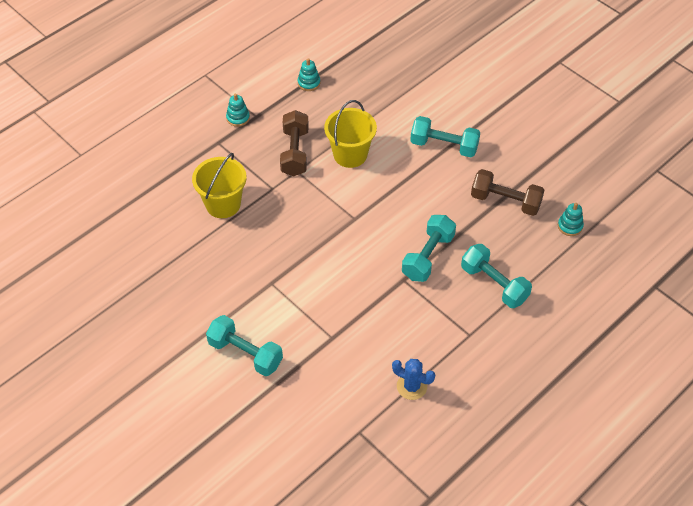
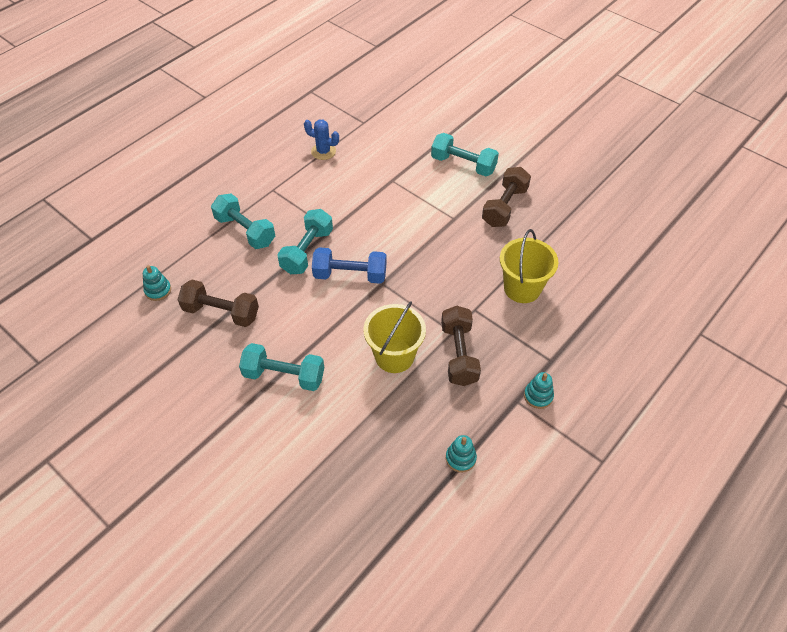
camera: 175 degrees right, 0 degrees up
(213, 293) = (504, 207): none -> brown dumbbell
(385, 228) = (350, 275): none -> blue dumbbell

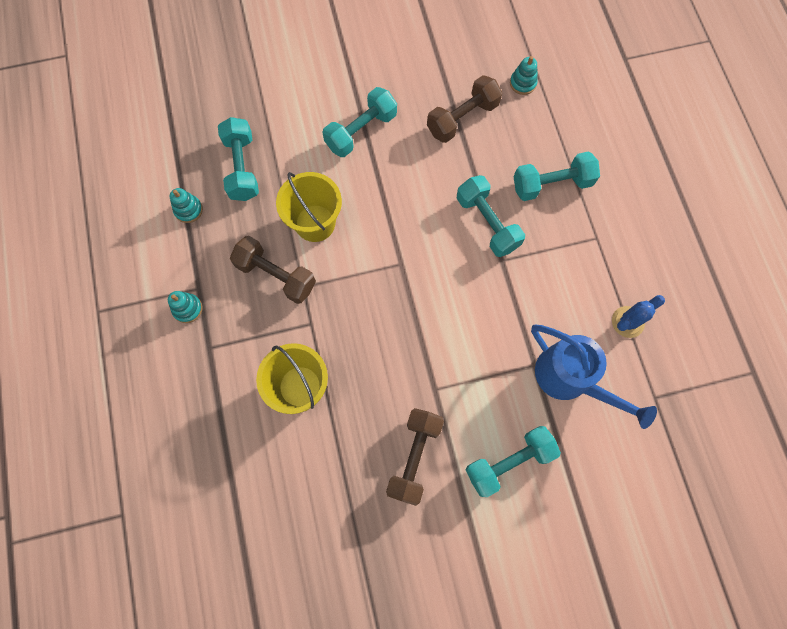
camera: 125 degrees right, 20 degrees up
(350, 275) = (430, 242): blue dumbbell -> none
(386, 160) = (570, 379): none -> blue watering can
(388, 444) = (242, 168): none -> turquoise dumbbell
(504, 207) = (414, 457): brown dumbbell -> brown dumbbell turned 45 degrees clockwise

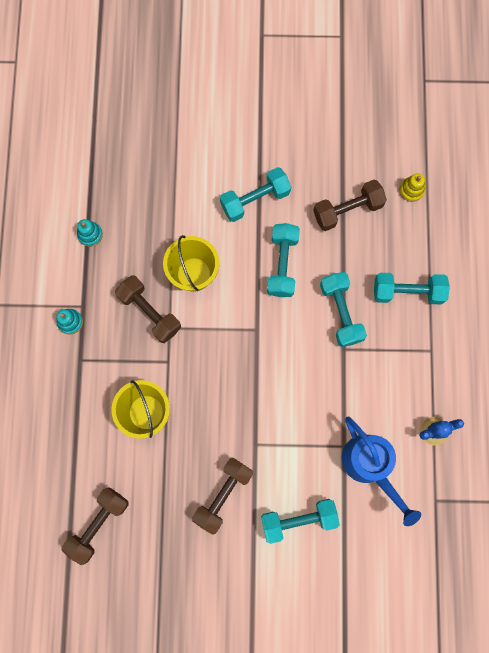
camera: 15 degrees right, 5 degrees up
(242, 168) = (144, 207): turquoise dumbbell -> turquoise dumbbell (282, 264)
(276, 533) = (98, 524): none -> brown dumbbell
(523, 83) = (411, 190): turquoise stacking toy -> yellow stacking toy

